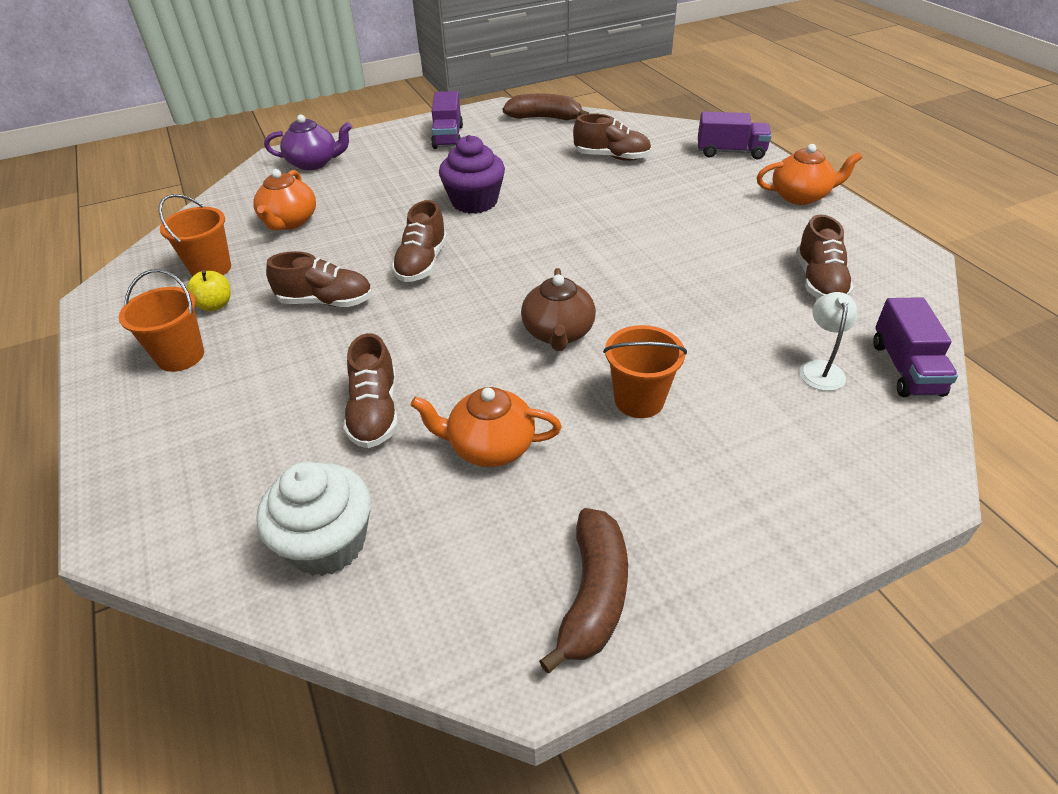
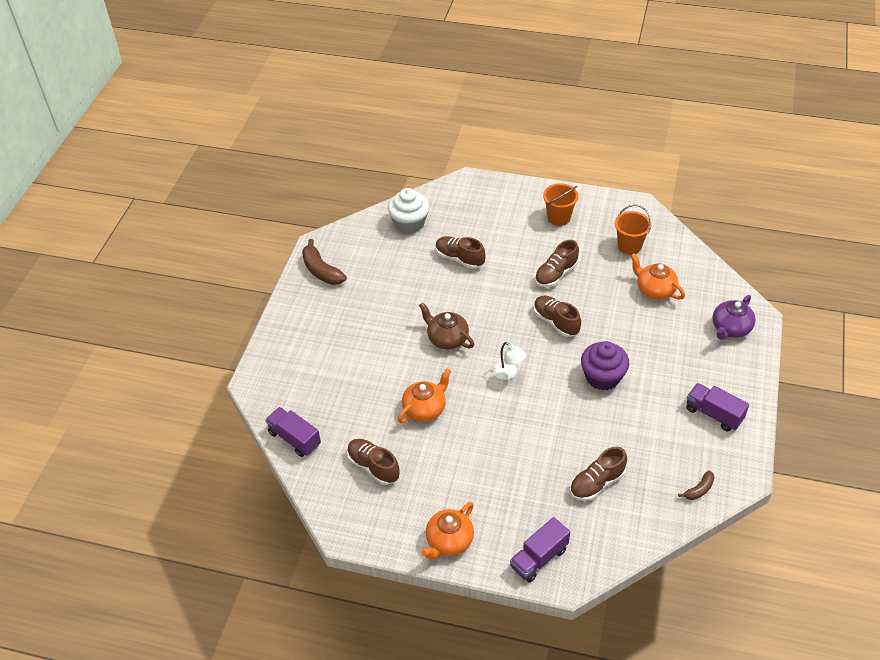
camera: 130 degrees right, 5 degrees up
(215, 305) = (591, 238): yellow apple -> none
(489, 446) = (406, 280): orange teapot -> orange teapot (425, 409)
(545, 118) = (699, 490): brown banana -> brown banana, size x0.56
(639, 400) = (380, 337): orange bucket -> none
(820, 369) = (328, 409): white lamp -> white lamp (508, 373)

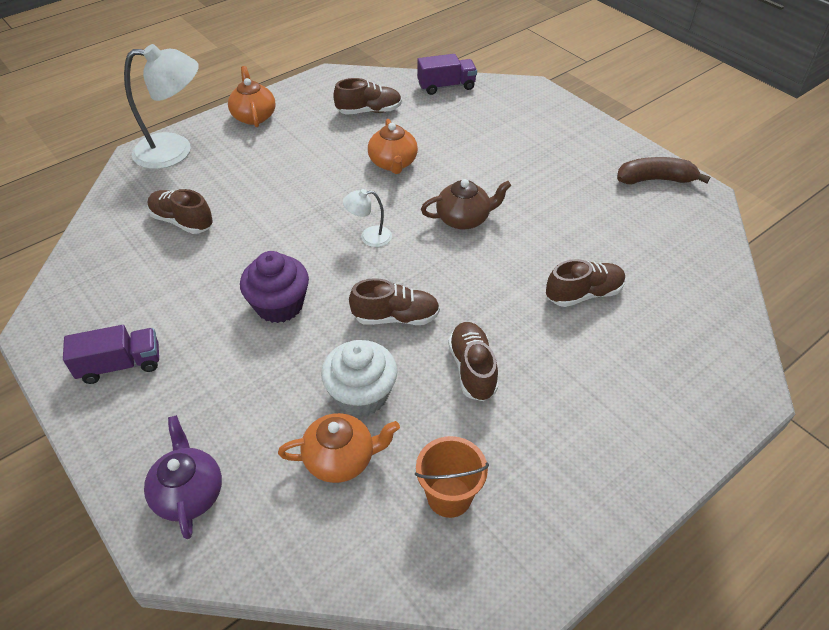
camera: 125 degrees right, 0 degrees up
(409, 223) = (691, 284): white cupcake -> white cupcake (361, 394)
(539, 558) = (175, 151): purple truck -> white lamp
(559, 218) = (584, 450): orange bucket -> none
(597, 483) = (182, 221): brown shoe -> brown shoe turned 60 degrees counterclockwise
(699, 490) = (77, 285): brown banana -> none

